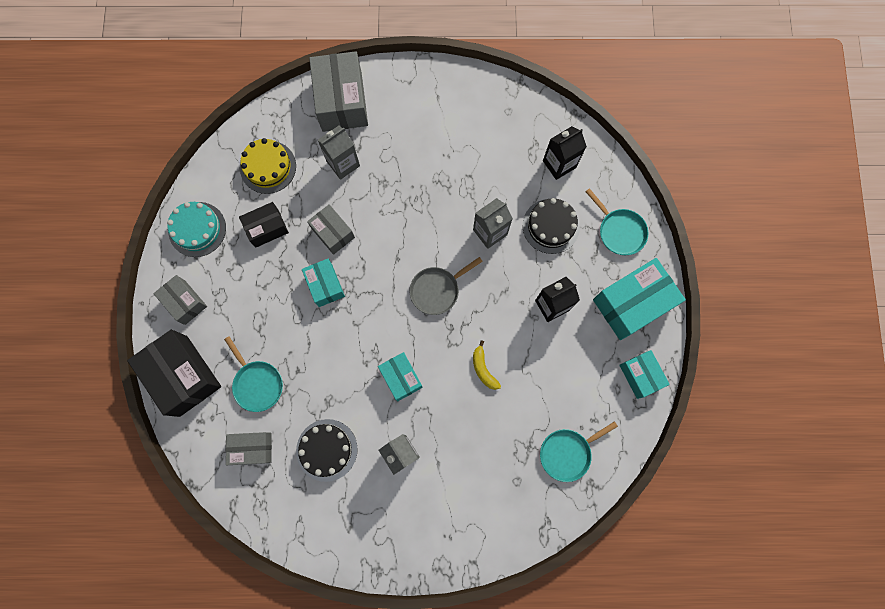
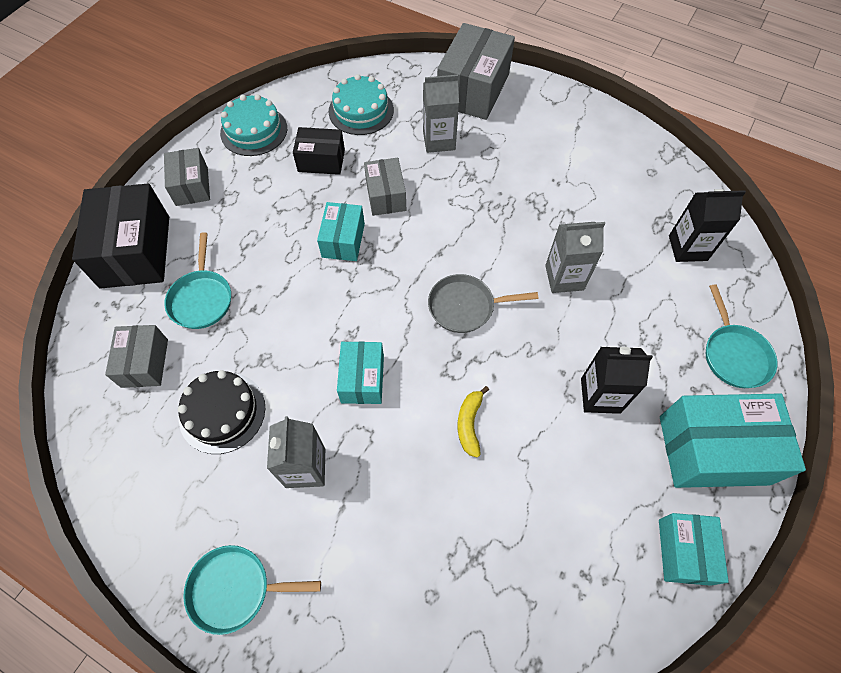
camera: 30 degrees right, 15 degrees down
(252, 448) = (144, 363): grey box -> grey box turned 60 degrees clockwise
(268, 167) = (361, 111): yellow cake -> turquoise cake
(551, 226) = (644, 306): black cake -> none
(567, 453) = (524, 599): turquoise pan -> turquoise pan (235, 589)

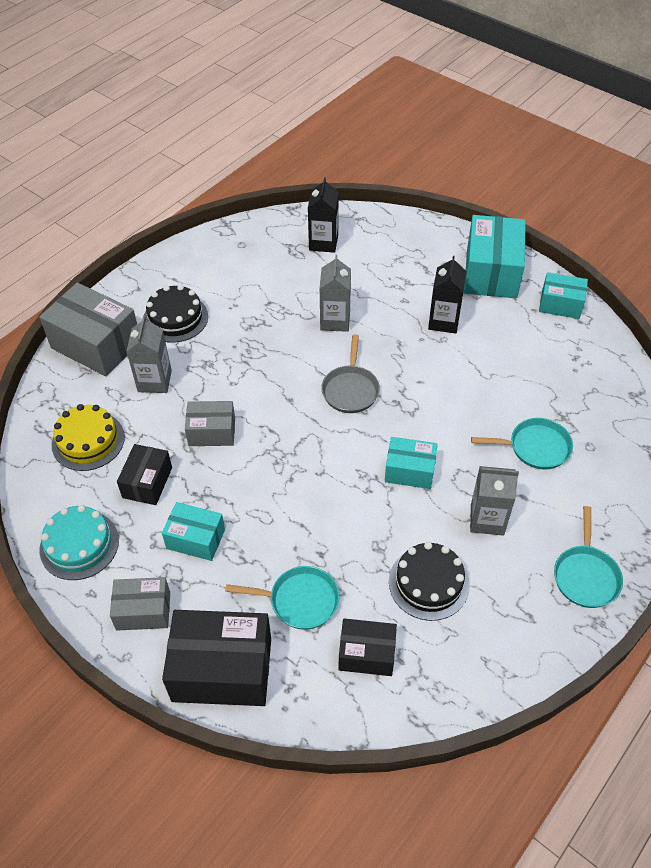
camera: 80 degrees left, 10 degrees down
(144, 363) = (366, 654): grey box -> black box
(343, 240) = (257, 472): turquoise box -> turquoise box (195, 539)
(361, 111) = (88, 441): turquoise cake -> yellow cake
(469, 424) = (458, 403): yellow banana -> none
(524, 139) = (175, 318): none -> black cake
(734, 355) = (420, 242): turquoise pan -> turquoise pan (535, 447)

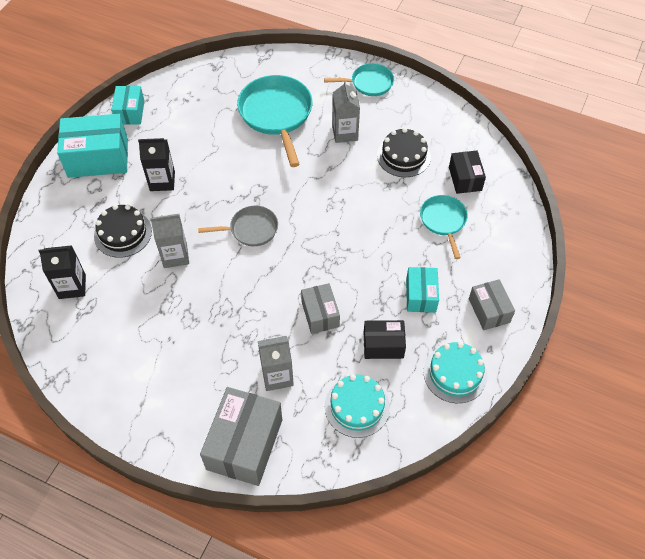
camera: 105 degrees left, 5 degrees up
(88, 441) = (357, 406): yellow cake -> turquoise cake
(175, 318) = (196, 384): black cake -> black cake (123, 233)
(222, 669) = (508, 251): black box -> none
(409, 471) = (318, 179): turquoise box -> none
(535, 447) = (276, 114): turquoise pan -> turquoise pan, size x1.73

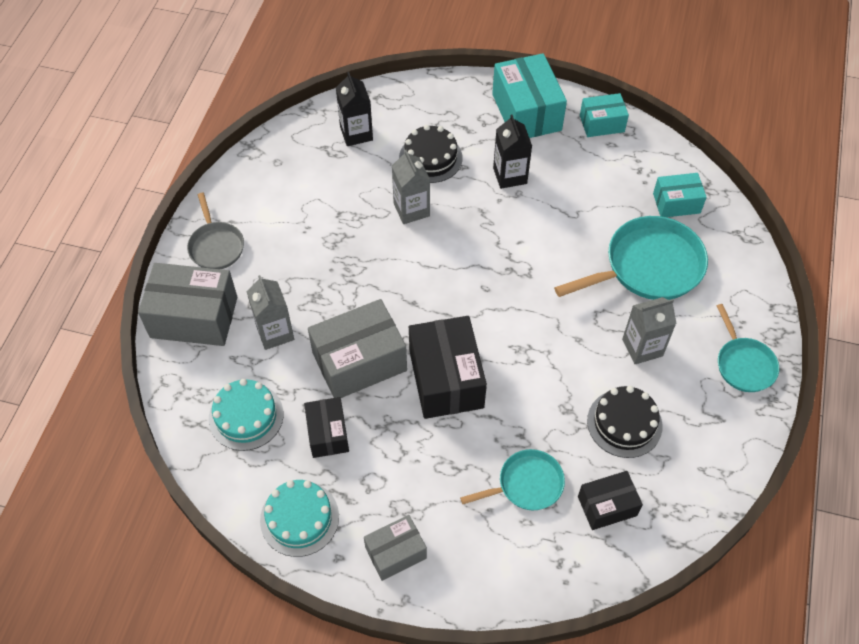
camera: 80 degrees right, 0 degrees up
(251, 229) = (463, 272): grey pan -> grey pan (216, 246)
(320, 314) = (359, 362): grey box -> grey box, size x1.73
(348, 256) = (446, 379): none -> black box
(421, 295) = (404, 468): turquoise box -> turquoise box (676, 203)

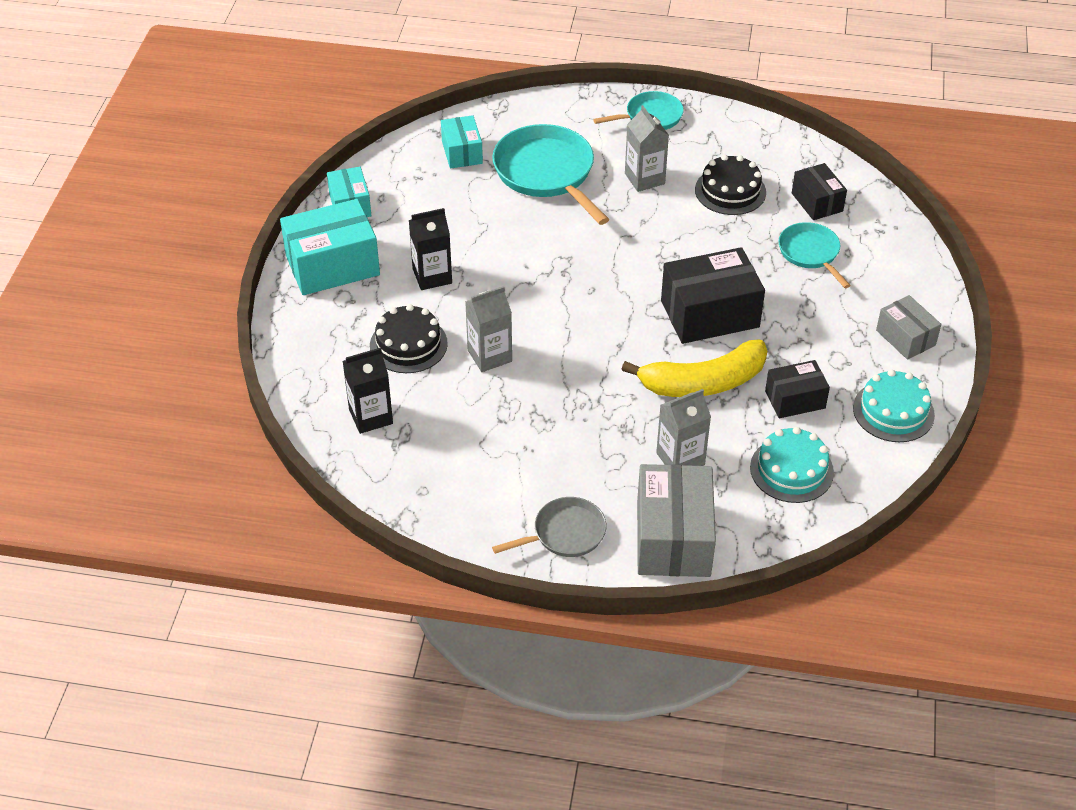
camera: 95 degrees left, 10 degrees down
(359, 362) = (703, 383): grey box -> yellow banana

